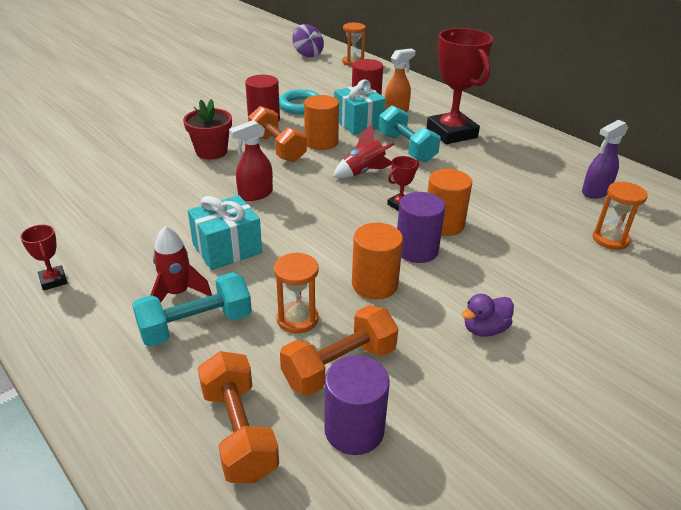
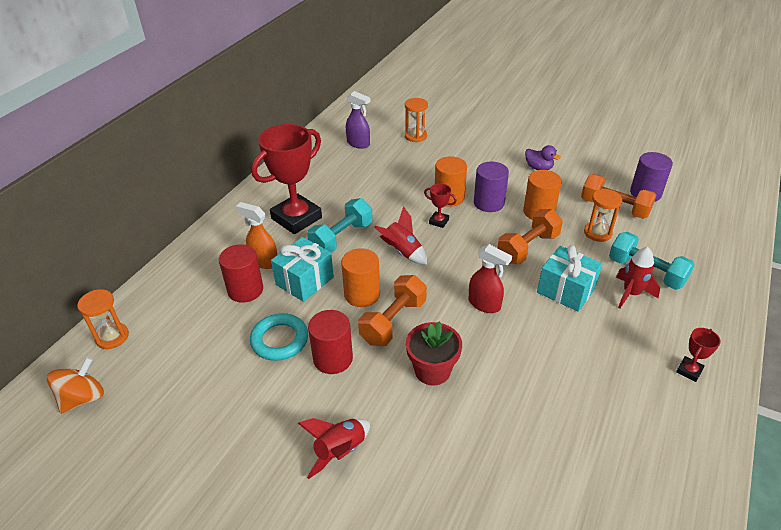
camera: 110 degrees left, 5 degrees up
(187, 109) = (339, 451): none -> red rocket
(239, 432) = (687, 227): orange dumbbell -> orange dumbbell (527, 248)
(308, 54) = (83, 398): purple spinning top -> orange spinning top

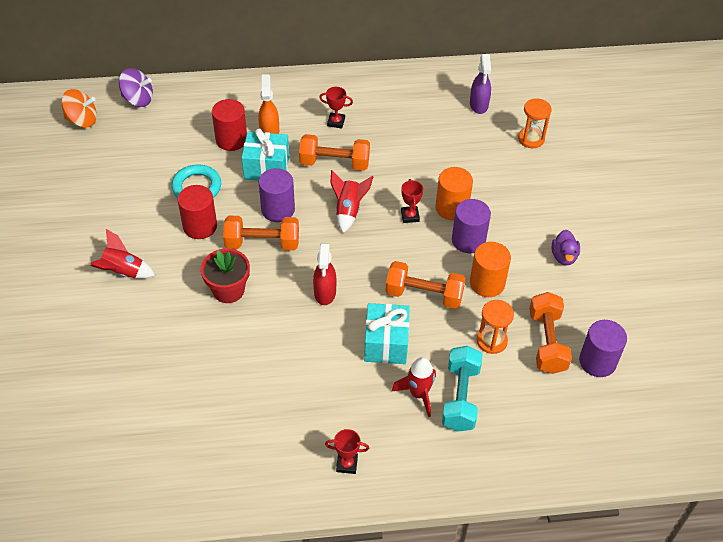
camera: 55 degrees right, 10 degrees up
(112, 337) = (138, 99): orange hourglass -> purple spinning top
(296, 218) = (336, 122): red trophy -> red trophy, size x0.42
(341, 238) = (334, 163): turquoise dumbbell -> orange dumbbell
(362, 294) = (278, 210): orange cylinder -> purple cylinder

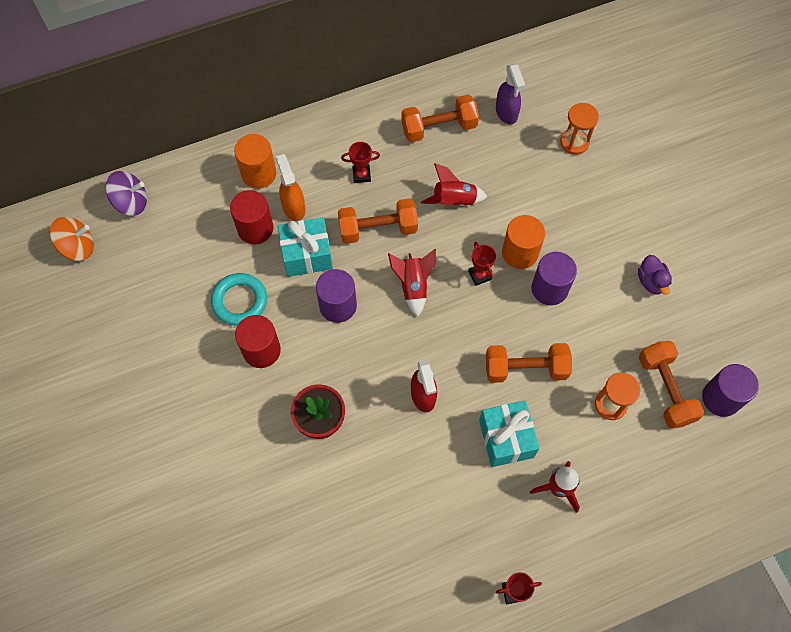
camera: 15 degrees left, 15 degrees up
(123, 272) = (199, 431): red rocket -> red rocket (453, 201)
(262, 243) = (336, 353): orange dumbbell -> orange dumbbell (439, 128)
(460, 397) = (600, 480): turquoise dumbbell -> none
(487, 283) = (584, 336): orange cylinder -> orange cylinder (259, 173)

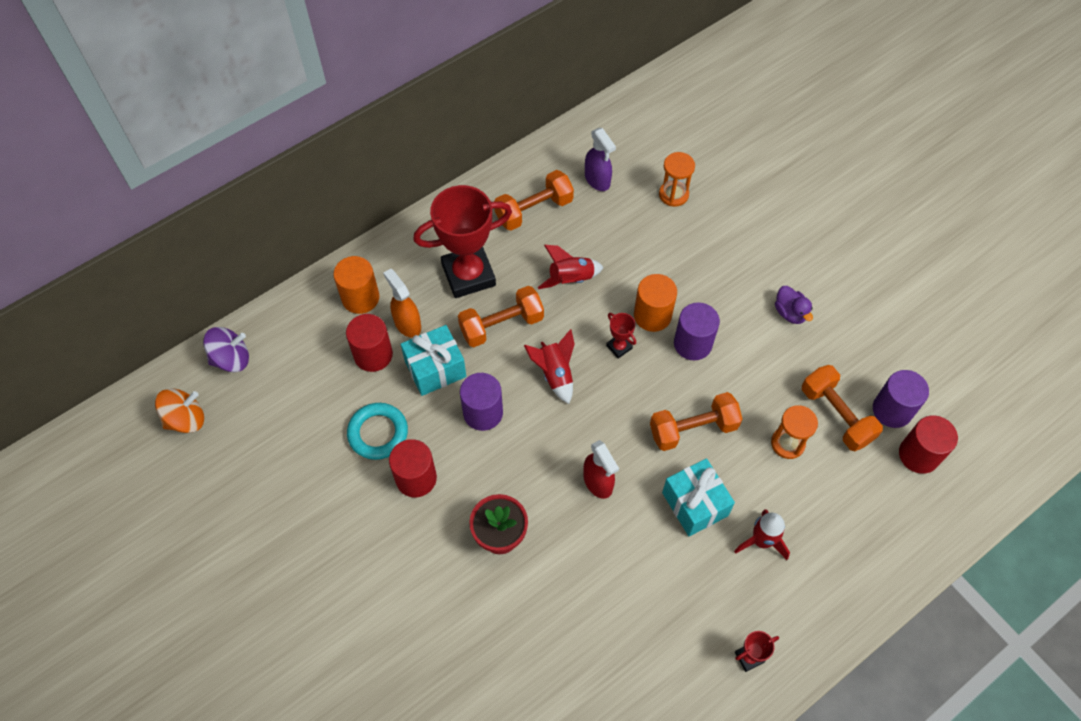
camera: 15 degrees left, 5 degrees down
(361, 175) = (468, 275): red trophy -> red trophy, size x2.39
(733, 447) = (918, 455): none -> red cylinder

